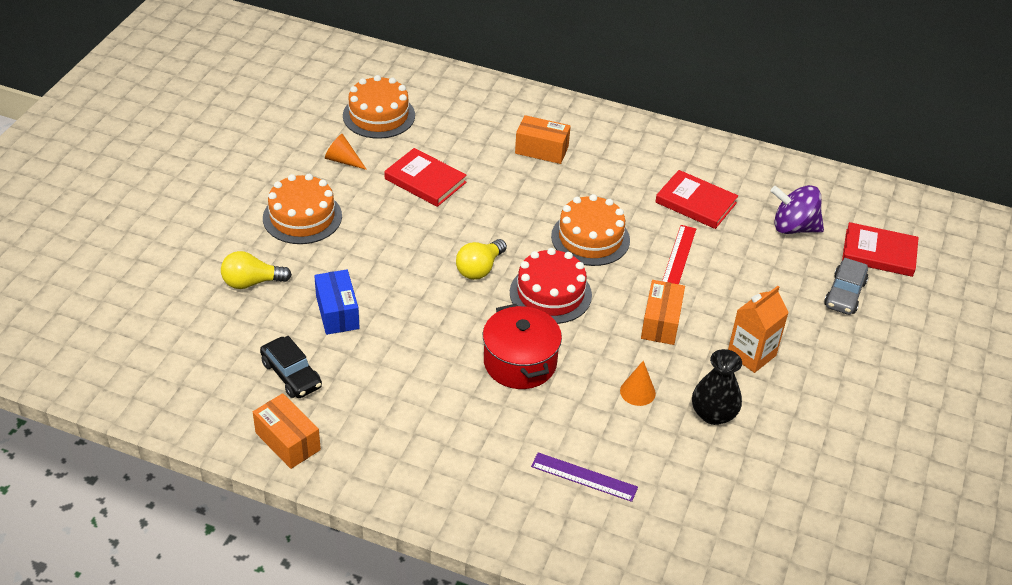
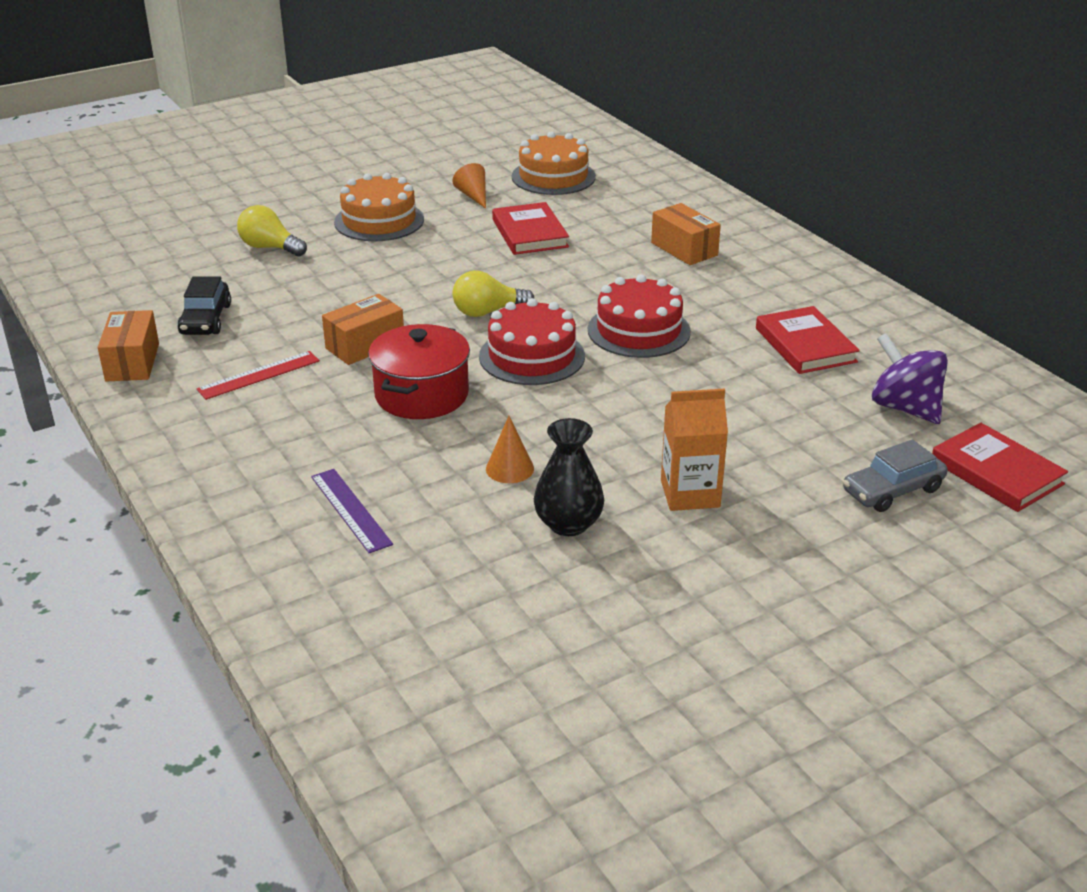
camera: 40 degrees right, 10 degrees down
(337, 312) = (309, 293): blue box -> none
(590, 238) = (638, 330): orange cake -> red cake
(661, 322) = (620, 424): orange box -> orange box (365, 345)
(679, 256) = (721, 380): red ruler -> red ruler (259, 375)

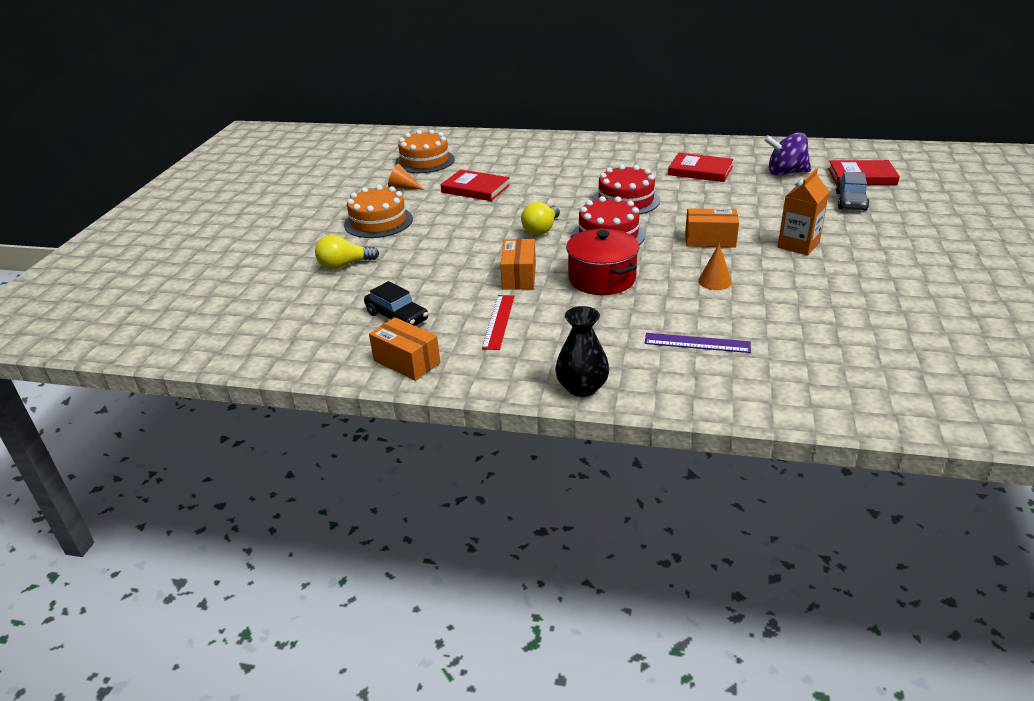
camera: 45 degrees left, 0 degrees up
(568, 524) = (789, 285): black vase -> black vase (582, 387)
(684, 249) = (563, 161): orange box -> orange box (710, 240)

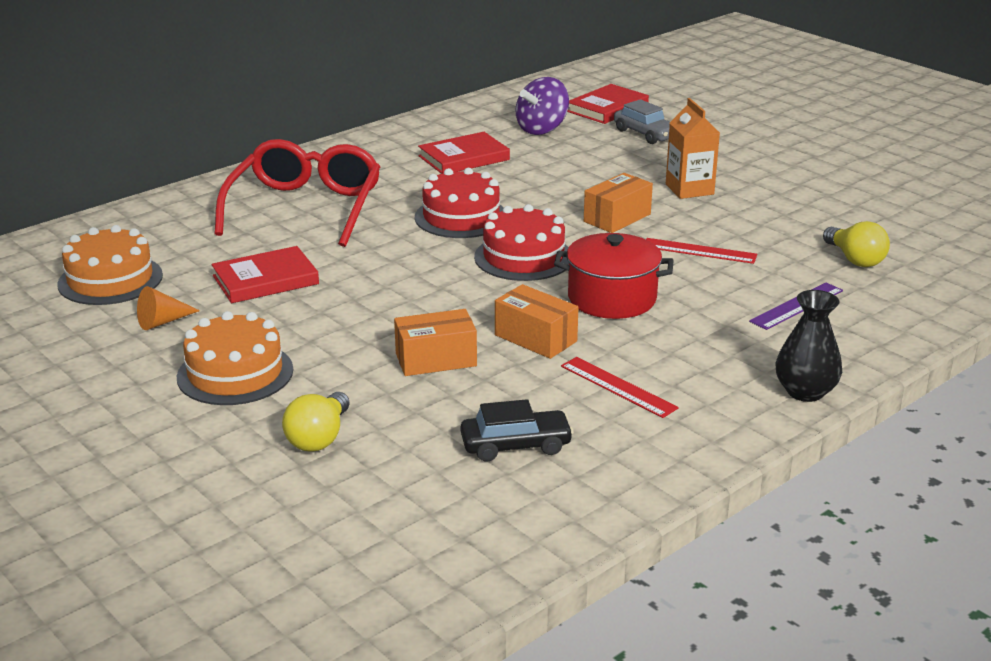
camera: 55 degrees left, 5 degrees down
(407, 362) = (629, 473): orange box -> orange box (436, 360)
(541, 229) = (447, 285): yellow light bulb -> yellow light bulb (855, 259)
(565, 164) = (305, 208): none -> red glasses
(714, 281) = (699, 251): orange cone -> red ruler

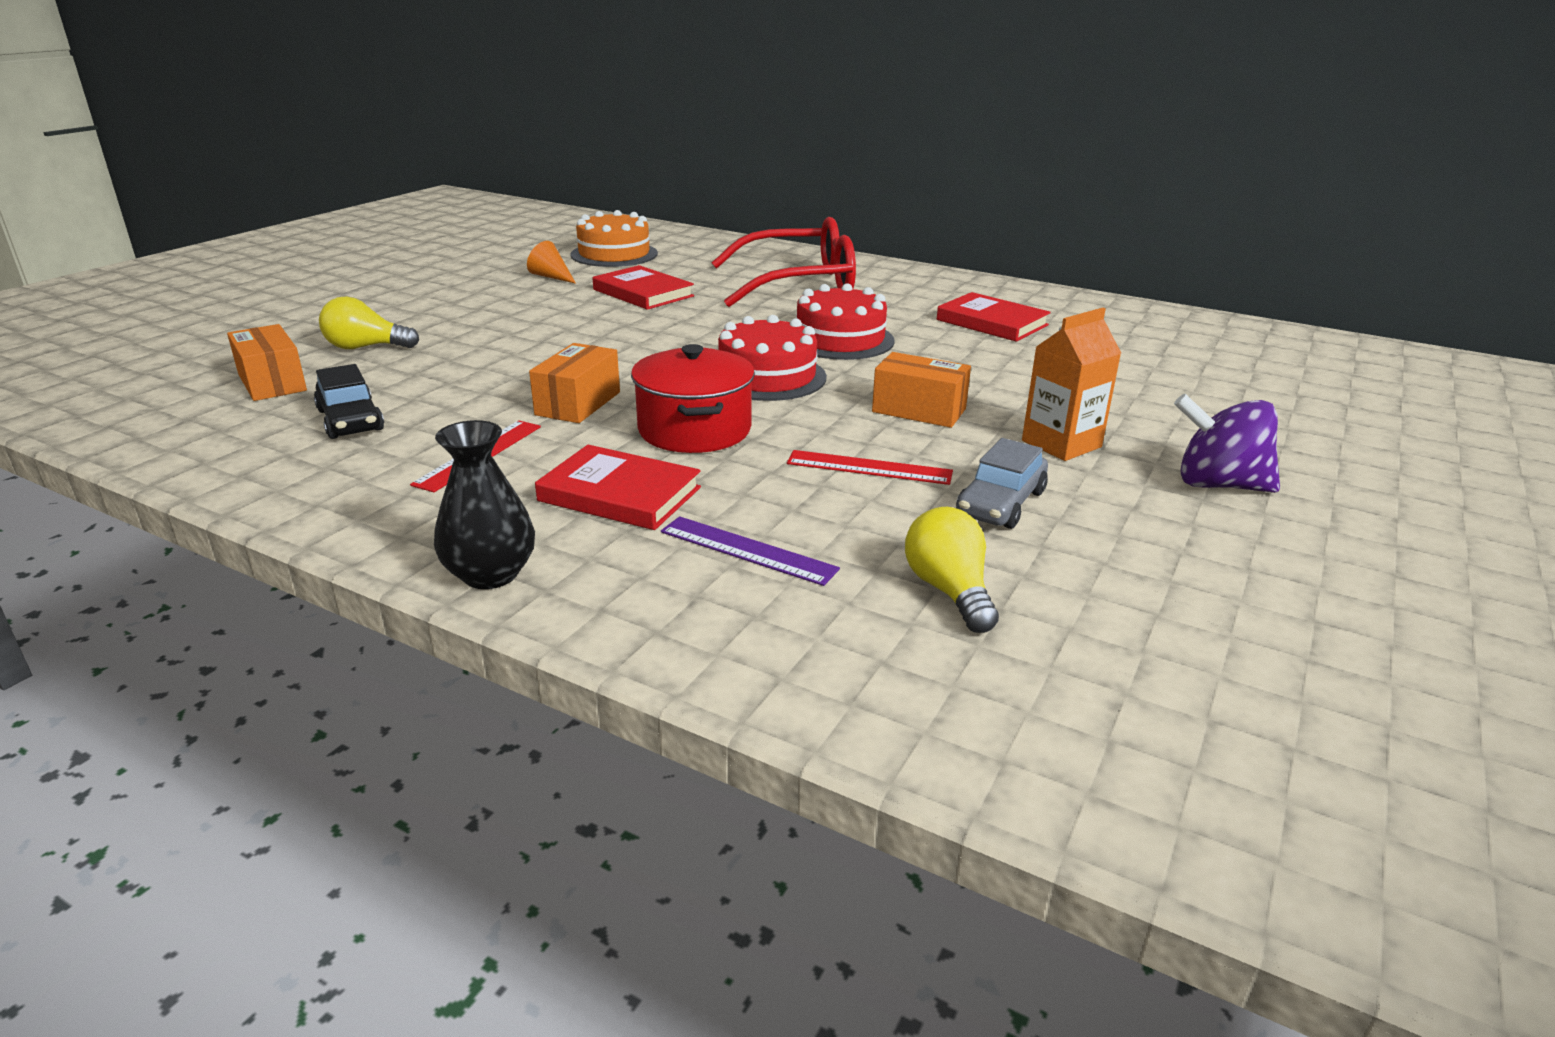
camera: 70 degrees right, 0 degrees up
(235, 373) = (472, 308): orange cake -> none
(436, 360) = (516, 368): orange box -> orange box (272, 382)
(542, 129) = (1129, 346): purple spinning top -> purple spinning top (1218, 484)
(607, 108) = (1258, 370): red book -> red book (619, 494)
(645, 134) = (1209, 400): grey car -> grey car (1000, 503)
(699, 251) = (869, 467): red ruler -> red ruler turned 75 degrees counterclockwise
(855, 259) = (949, 591): yellow light bulb -> yellow light bulb turned 120 degrees clockwise

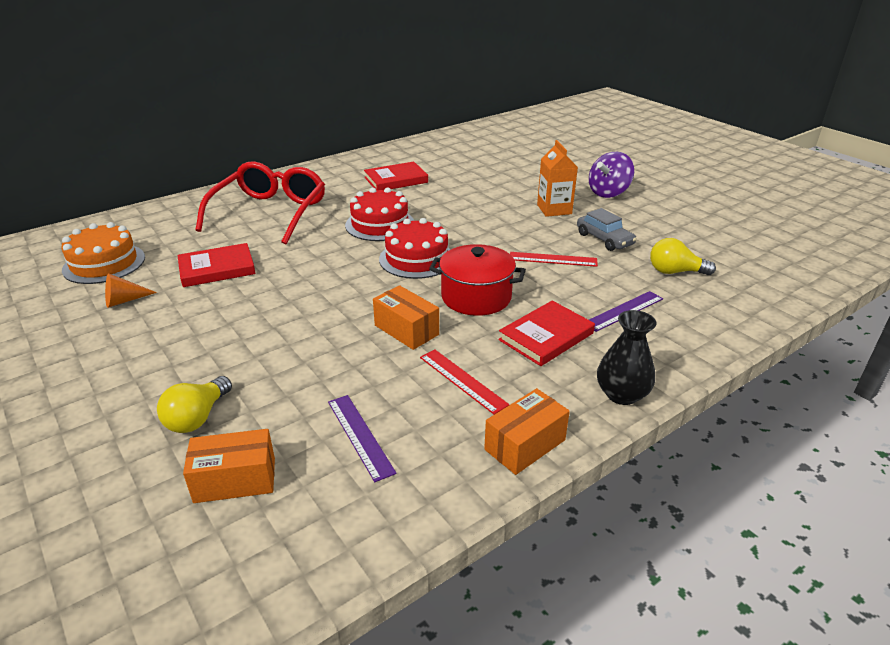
camera: 65 degrees left, 5 degrees up
(350, 420) = (360, 436): black car -> purple ruler
(869, 467) = (553, 259): red ruler -> red ruler turned 60 degrees clockwise
(919, 410) = (495, 230): orange box -> orange box (525, 445)

